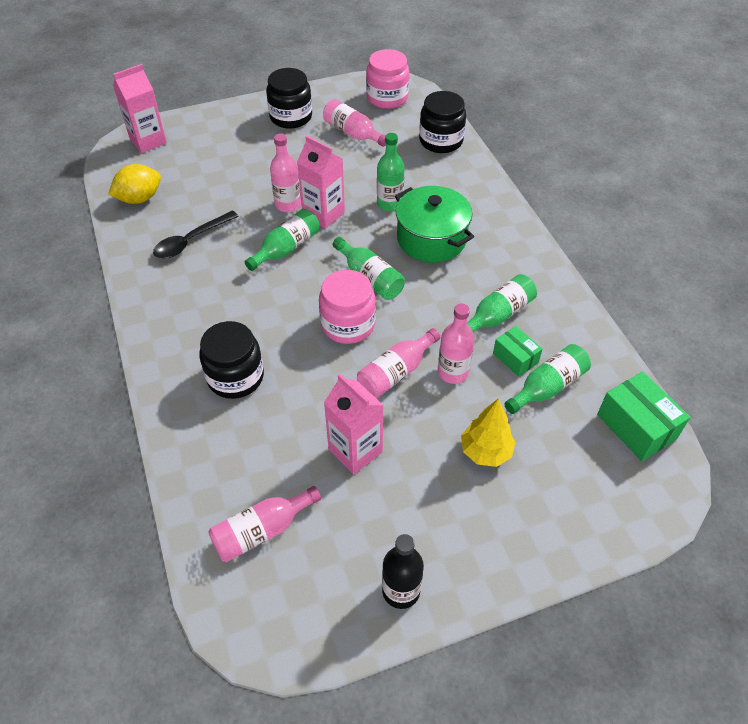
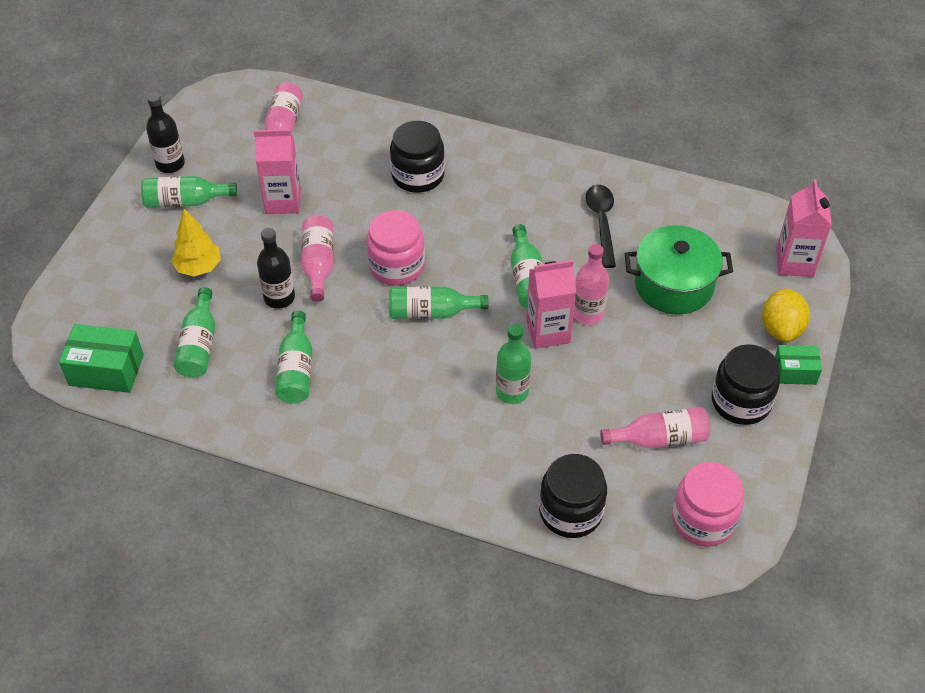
camera: 130 degrees right, 0 degrees up
(140, 198) = (698, 216): yellow lemon -> yellow lemon (781, 329)
(431, 239) = (431, 390): green pot -> green pot (674, 285)
(431, 530) = (185, 201): none -> green bottle
(453, 372) = (279, 297): pink bottle -> black bottle
(515, 358) = (245, 346): green box -> green box (794, 372)

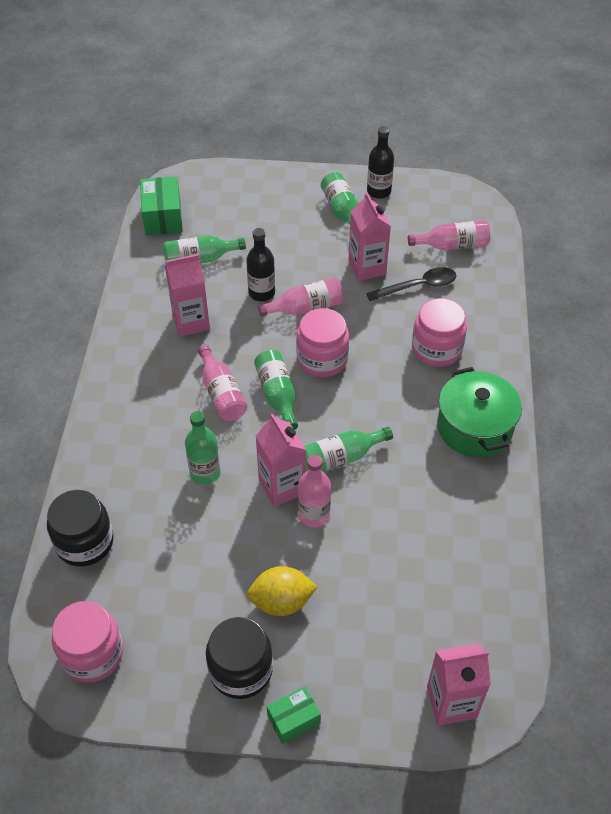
camera: 75 degrees right, 0 degrees up
(198, 267) = (276, 238): yellow tree -> none
(296, 370) = (191, 322): green bottle -> pink carton
(418, 175) = (436, 349): black jar -> pink jar
(602, 223) = (436, 506): black spoon -> black spoon (417, 286)
(660, 438) = (179, 601): pink bottle -> pink bottle (221, 393)
(674, 285) = (376, 584): green pot -> green pot (474, 427)
(781, 329) = (349, 698): yellow lemon -> yellow lemon (281, 602)
(794, 372) = (293, 719): green box -> green box turned 75 degrees clockwise

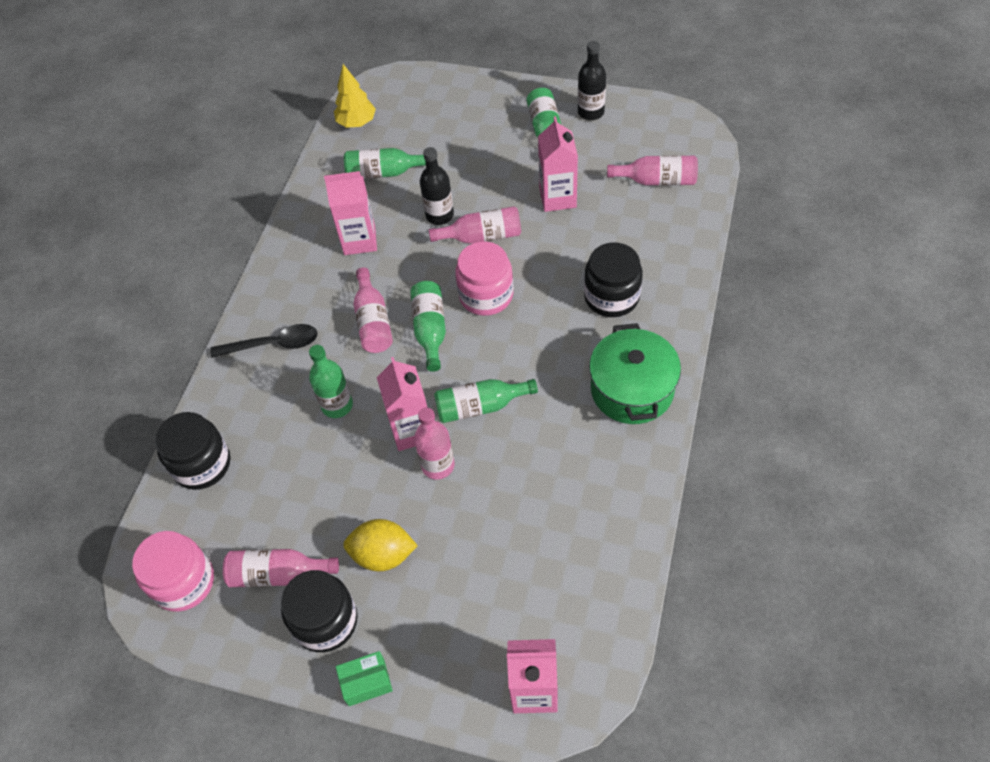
camera: 15 degrees right, 5 degrees up
(163, 217) = (357, 123): green box -> yellow tree
(184, 633) = (278, 574): none -> pink bottle
(417, 286) = (607, 224): black spoon -> black spoon (273, 344)
(436, 349) = (611, 297): pink jar -> black jar

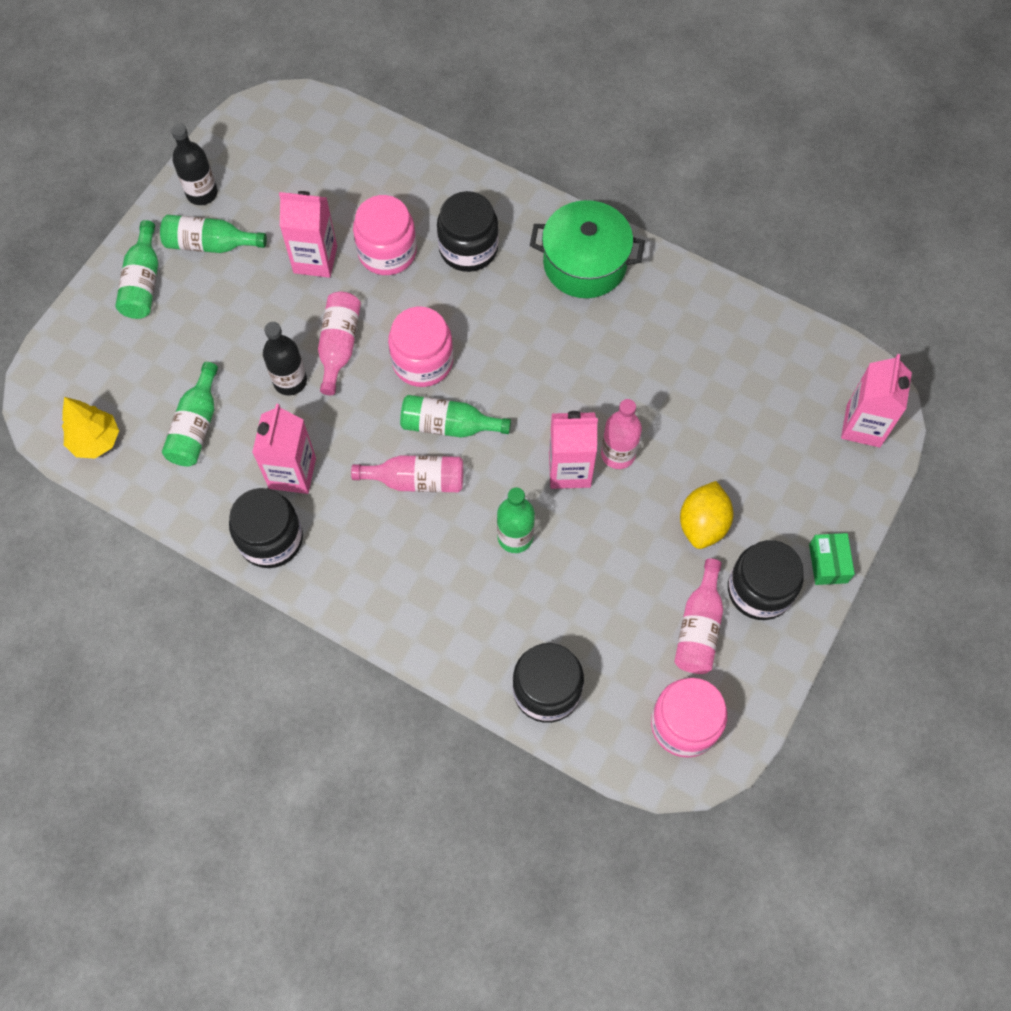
camera: 80 degrees left, 10 degrees up
(273, 344) = (410, 592): black spoon -> none
(301, 244) = (271, 539): none -> black jar
(480, 406) = (561, 400): green bottle -> green bottle (143, 283)
(584, 241) = (387, 252): none -> pink jar
(657, 180) = (332, 163): pink bottle -> none

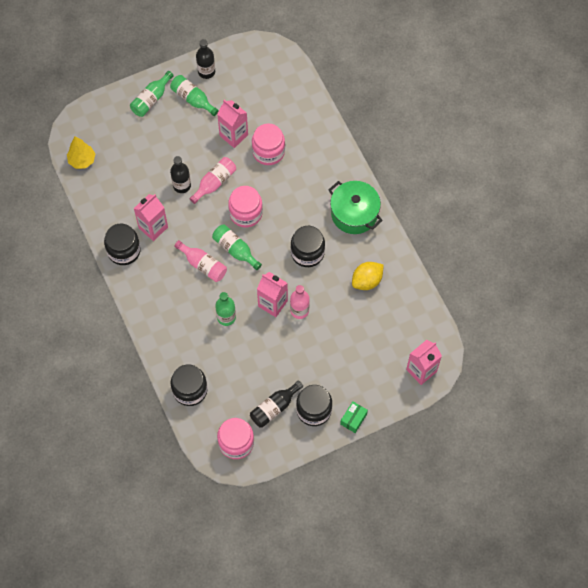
camera: 35 degrees right, 0 degrees up
(196, 426) = (128, 180): green bottle -> none
(468, 248) = (306, 173): black jar -> black jar (307, 253)
(698, 627) = (274, 408): pink bottle -> black bottle
(703, 524) = (312, 366): yellow lemon -> yellow lemon (367, 281)

